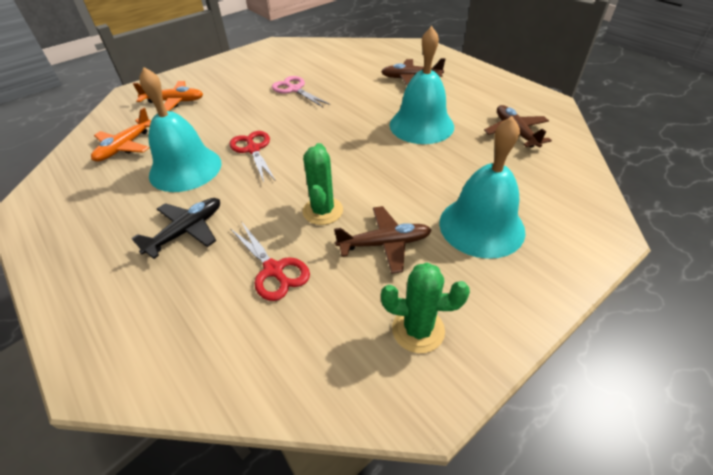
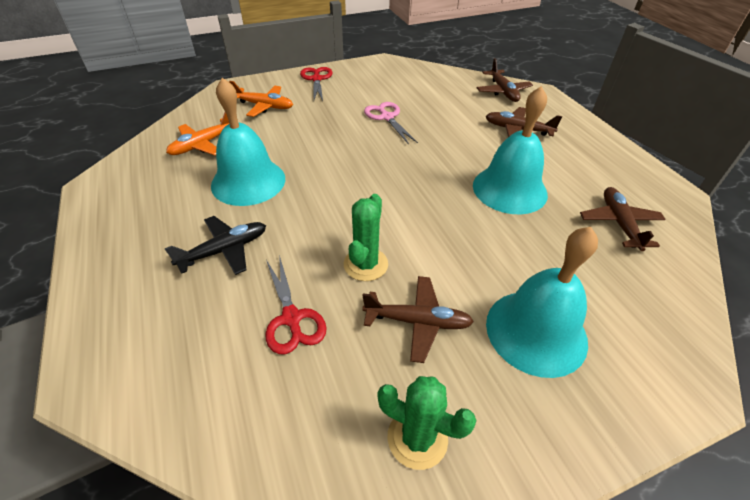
camera: 15 degrees right, 0 degrees up
(253, 149) = (321, 176): red scissors -> red scissors (316, 79)
(387, 50) = (503, 91): none -> brown plane

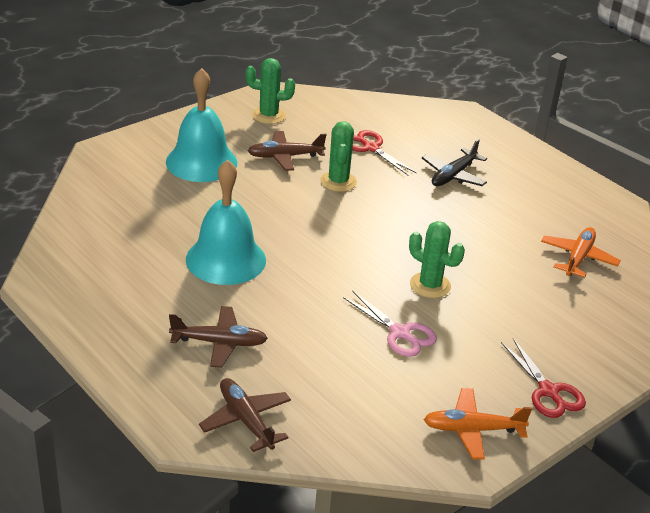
camera: 160 degrees right, 10 degrees down
(248, 181) = (489, 228): turquoise bell -> none
(264, 106) = (570, 323): orange plane -> orange plane (472, 430)
(343, 143) = (430, 285): none -> green cactus
(619, 223) = (116, 242): brown plane -> none

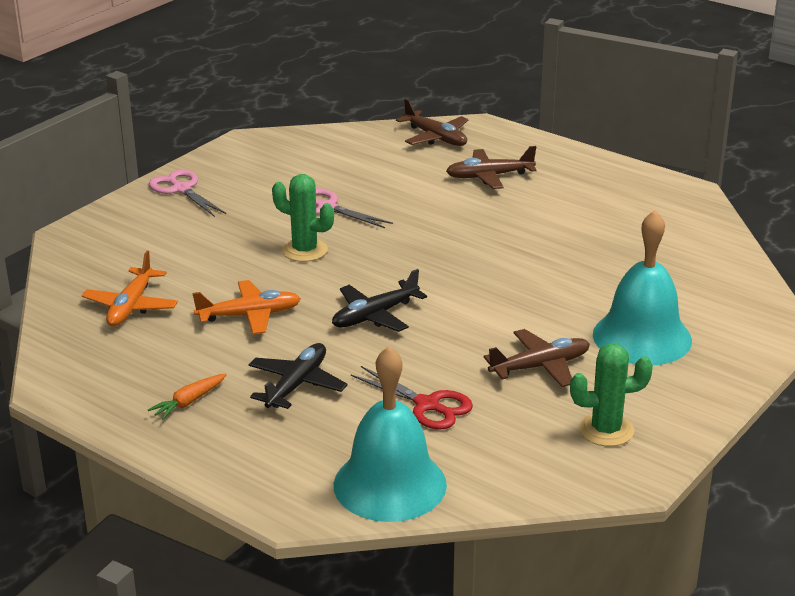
camera: 170 degrees right, 5 degrees down
(226, 259) = (530, 238): turquoise bell -> turquoise bell (390, 484)
(338, 181) = (451, 345): green cactus -> none
(386, 214) = (375, 316): none -> black plane
(472, 430) = (249, 158): orange plane -> orange plane (249, 315)
(526, 178) = (189, 402): none -> orange carrot
(548, 391) = (181, 189): red scissors -> pink scissors

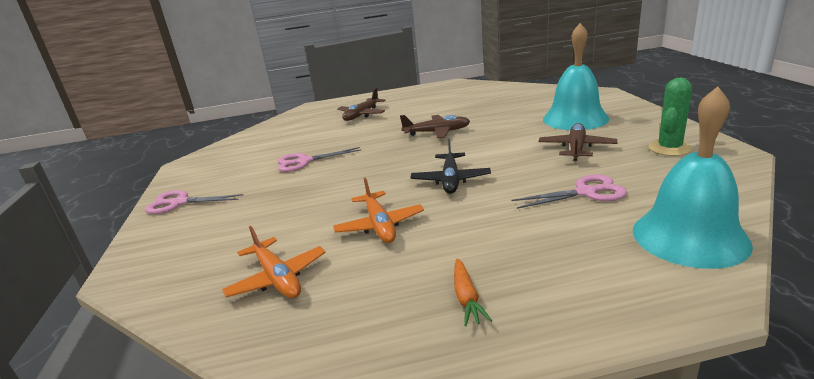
camera: 45 degrees left, 5 degrees down
(249, 315) = (380, 225): orange plane -> orange plane turned 135 degrees clockwise
(297, 384) = (501, 234): black plane -> none
(305, 250) = (336, 181): green cactus -> none
(427, 405) = (586, 192): red scissors -> pink scissors
(436, 137) = (300, 117): brown plane -> brown plane (437, 132)

